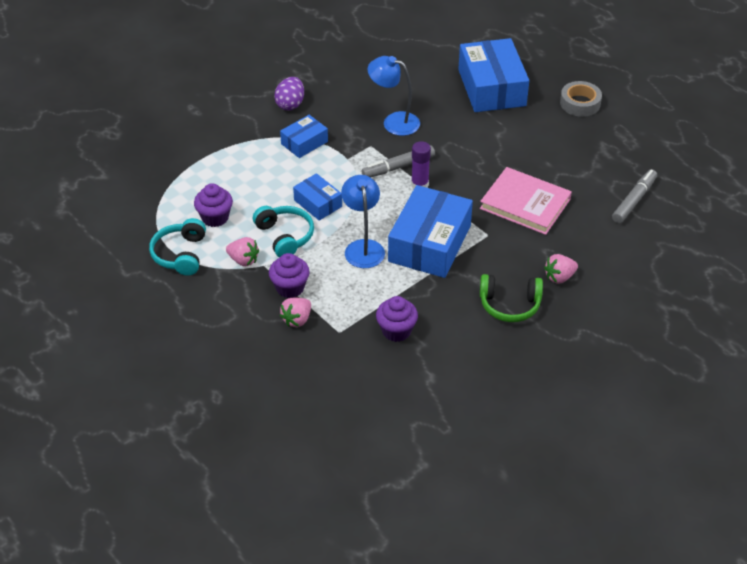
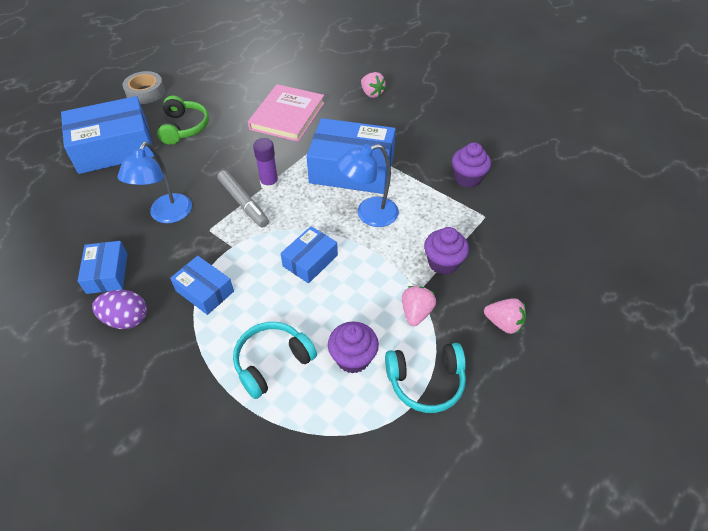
camera: 100 degrees left, 5 degrees up
(285, 236) = (368, 281): turquoise headphones -> turquoise headphones (272, 362)
(297, 319) = (483, 250): pink strawberry -> pink strawberry (503, 323)
(338, 93) = (107, 273): none -> blue box
(509, 305) = (411, 117): green headphones -> green headphones (184, 128)
(634, 200) = (274, 61): grey marker -> none

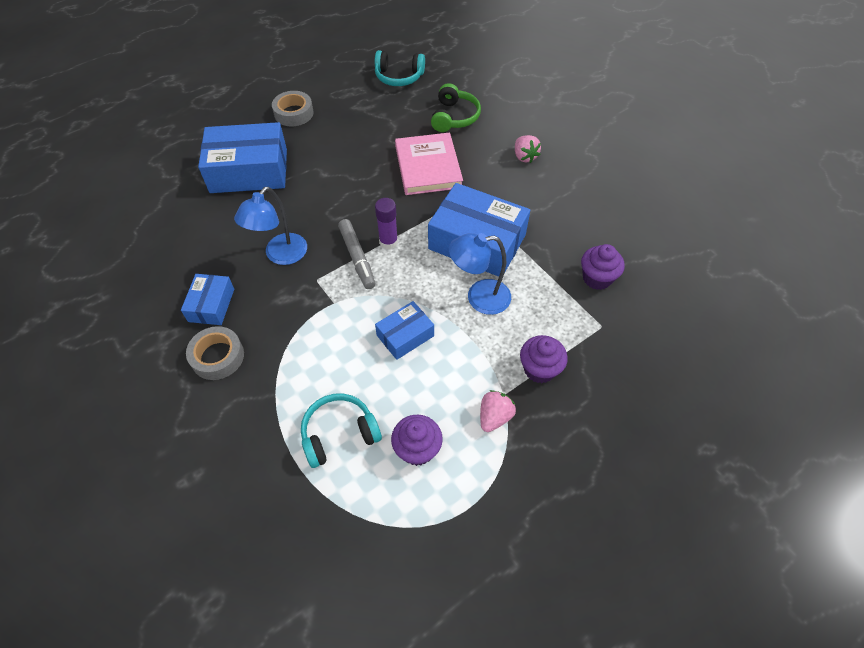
camera: 15 degrees right, 5 degrees up
(126, 319) = (217, 357): purple egg -> grey tape
(184, 128) = (321, 161): green headphones -> green headphones (454, 117)
(205, 291) = (296, 344): blue box -> none
(287, 116) = (428, 167): pink book -> pink book turned 45 degrees counterclockwise
(426, 381) = (481, 492): turquoise headphones -> turquoise headphones (399, 77)
(503, 323) = (581, 450): pink strawberry -> none

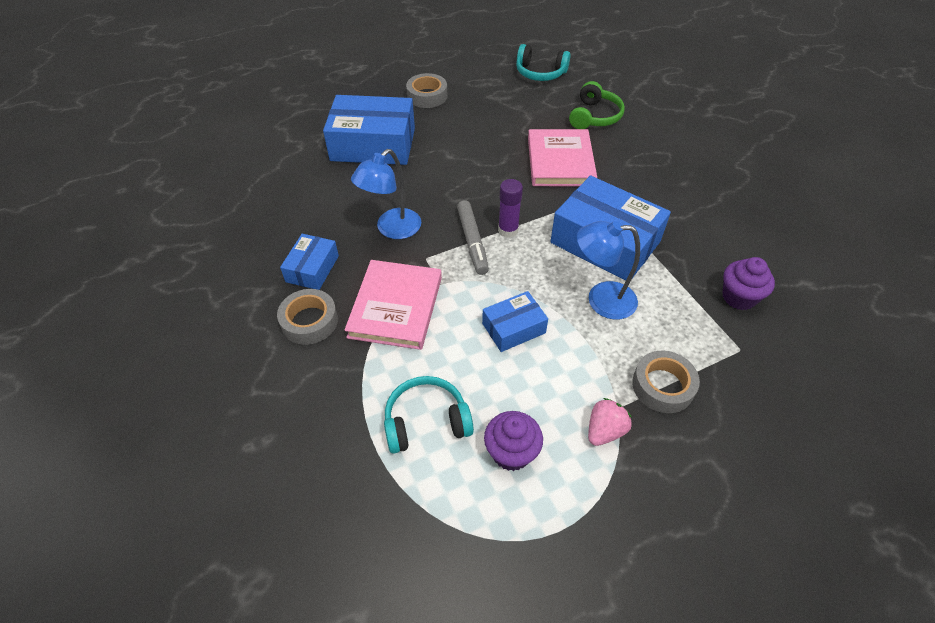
camera: 10 degrees right, 5 degrees down
(296, 331) = (396, 307): none -> pink book
(524, 157) = (667, 163): pink strawberry -> none
(539, 369) = (662, 386): purple cupcake -> grey tape

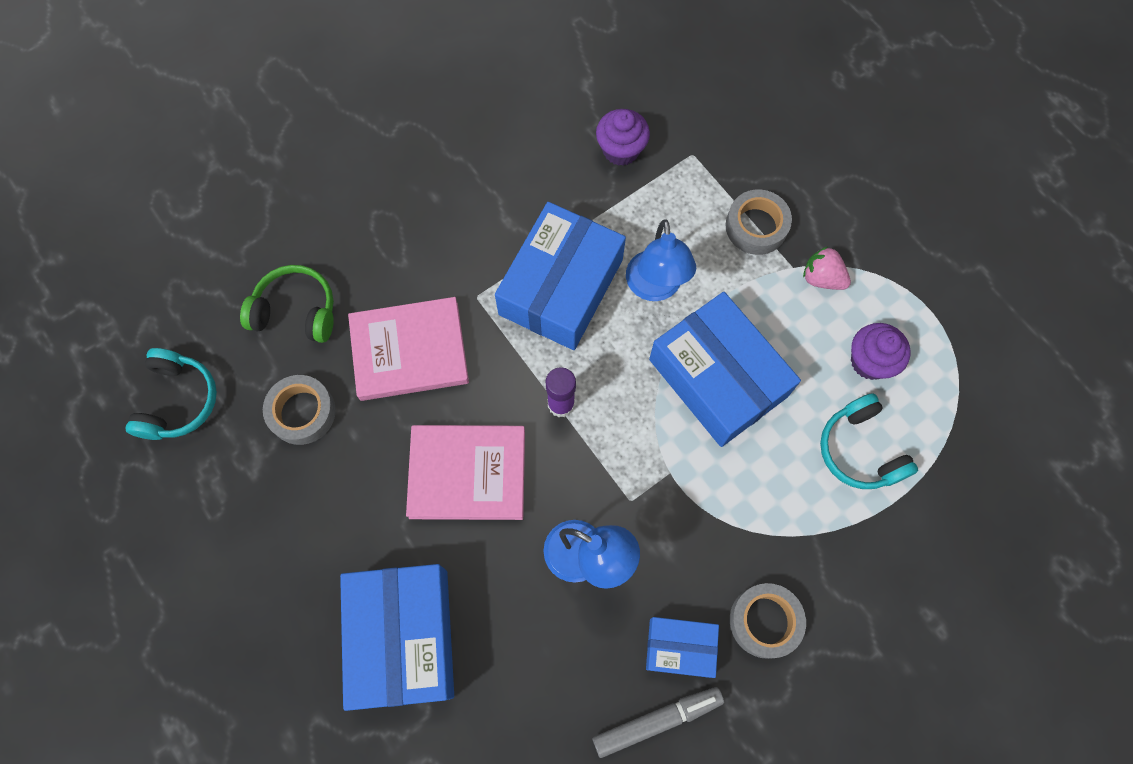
camera: 100 degrees left, 20 degrees up
(396, 307) = (718, 519): pink book -> pink book (467, 473)
(427, 96) = (259, 579): grey tape -> grey tape (302, 412)
(472, 241) = (590, 446): grey marker -> grey marker (657, 720)
(513, 328) = (718, 378): blue box -> blue box, size x1.92

